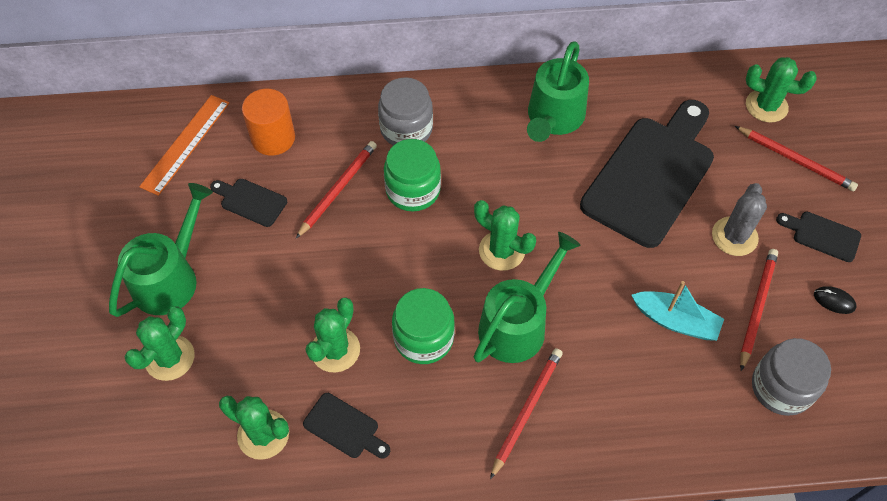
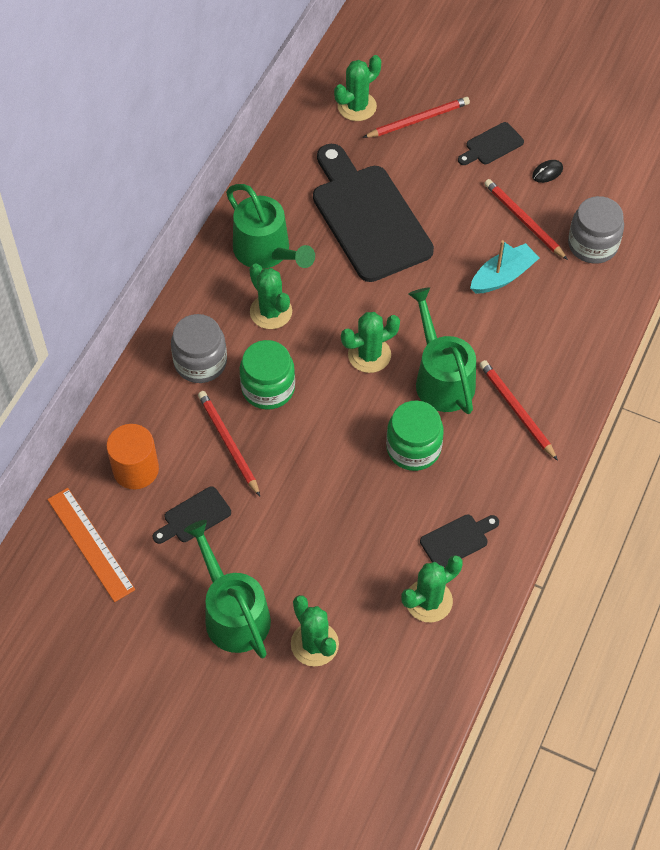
camera: 60 degrees left, 0 degrees up
(335, 350) = (385, 516): green cactus -> green cactus (271, 312)
(734, 236) = (457, 198): grey cactus -> none

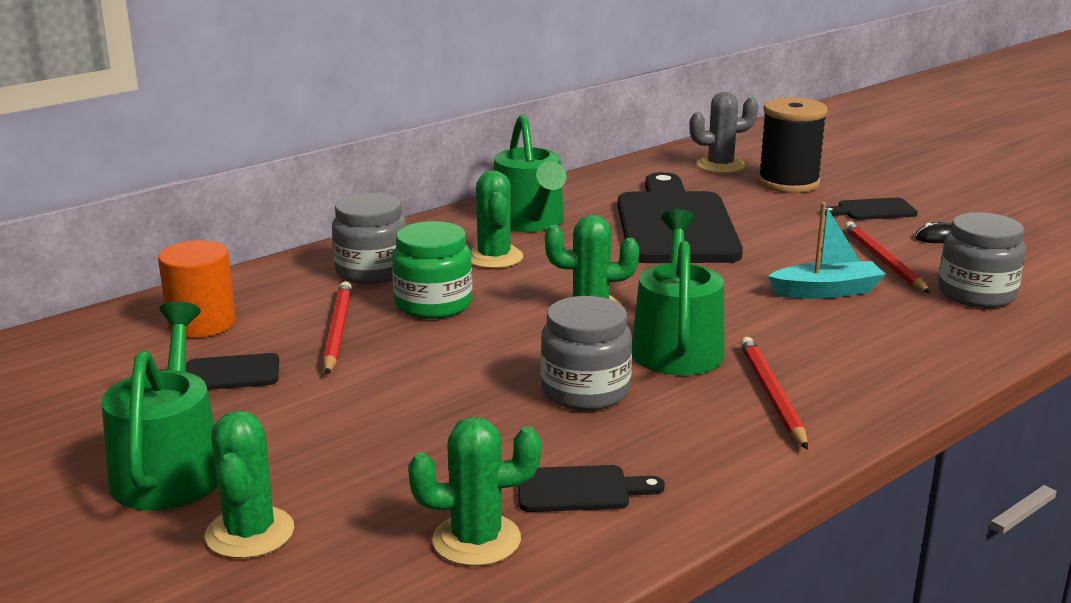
camera: 25 degrees right, 35 degrees down
(90, 544) = (73, 363): orange ruler -> none
(357, 106) = (720, 166): green cactus -> grey cactus
(413, 448) = (585, 391): green jar -> grey jar
(418, 120) = (788, 183): red pencil -> black spool

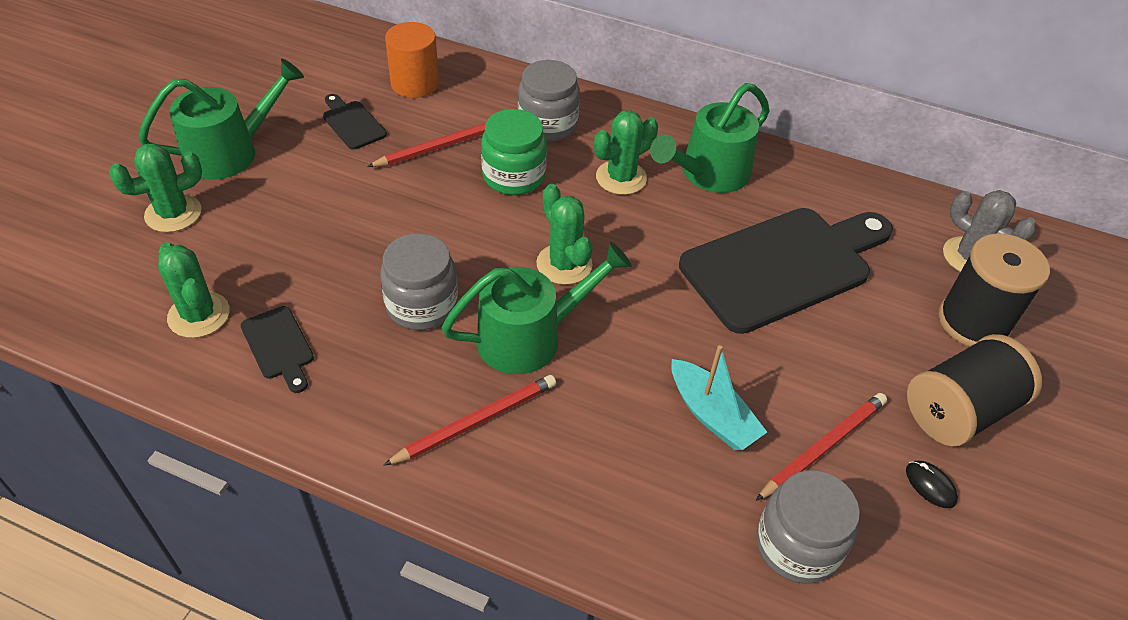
camera: 60 degrees right, 25 degrees up
(872, 210) = (959, 410): black cutting board -> black spool

